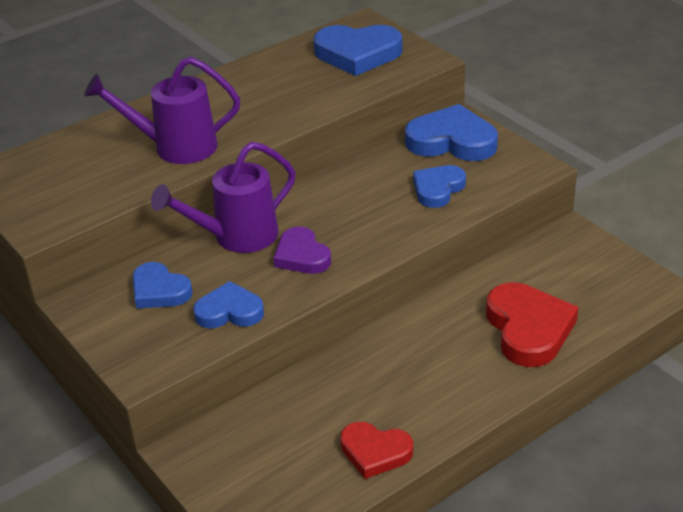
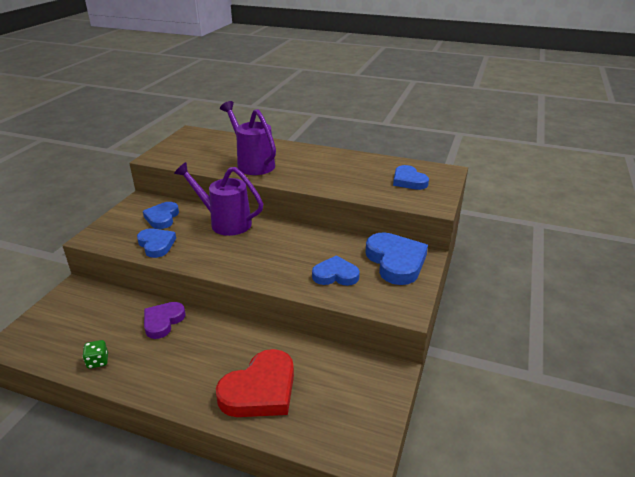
camera: 55 degrees right, 5 degrees down
(301, 256) = (223, 249): purple heart -> purple heart (163, 321)
(357, 54) = (408, 181): blue heart -> blue heart, size x0.63
(375, 452) = (98, 361): red heart -> green dice

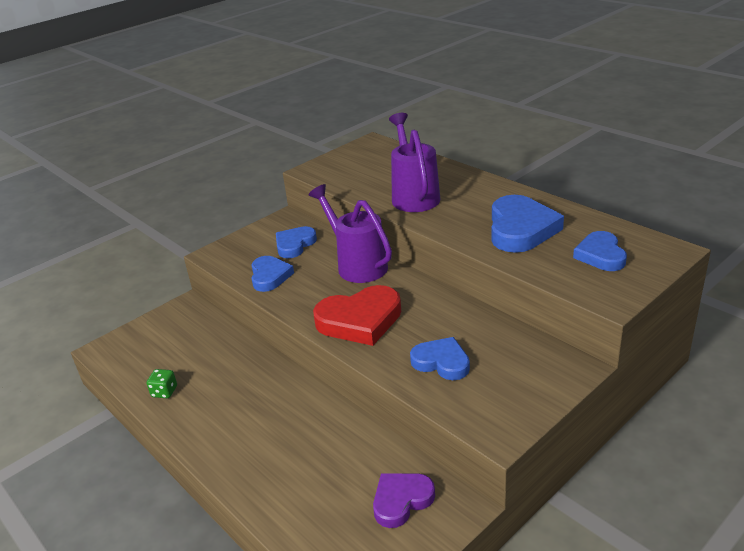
camera: 30 degrees right, 0 degrees up
(163, 321) = (246, 366): purple heart -> purple heart (401, 500)
(260, 390) = (297, 475): red heart -> red heart (360, 320)
(396, 261) = (531, 364): blue heart -> blue heart (520, 229)

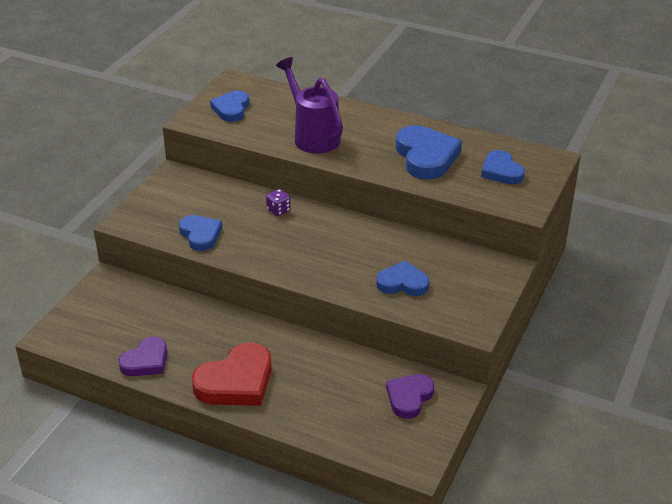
camera: 25 degrees left, 5 degrees up
(164, 392) = (146, 361): green dice -> purple heart
(294, 245) = (203, 200): blue heart -> blue heart (231, 109)
(357, 265) = (278, 210): purple watering can -> purple dice
(360, 320) = (313, 261): red heart -> red heart (236, 382)

